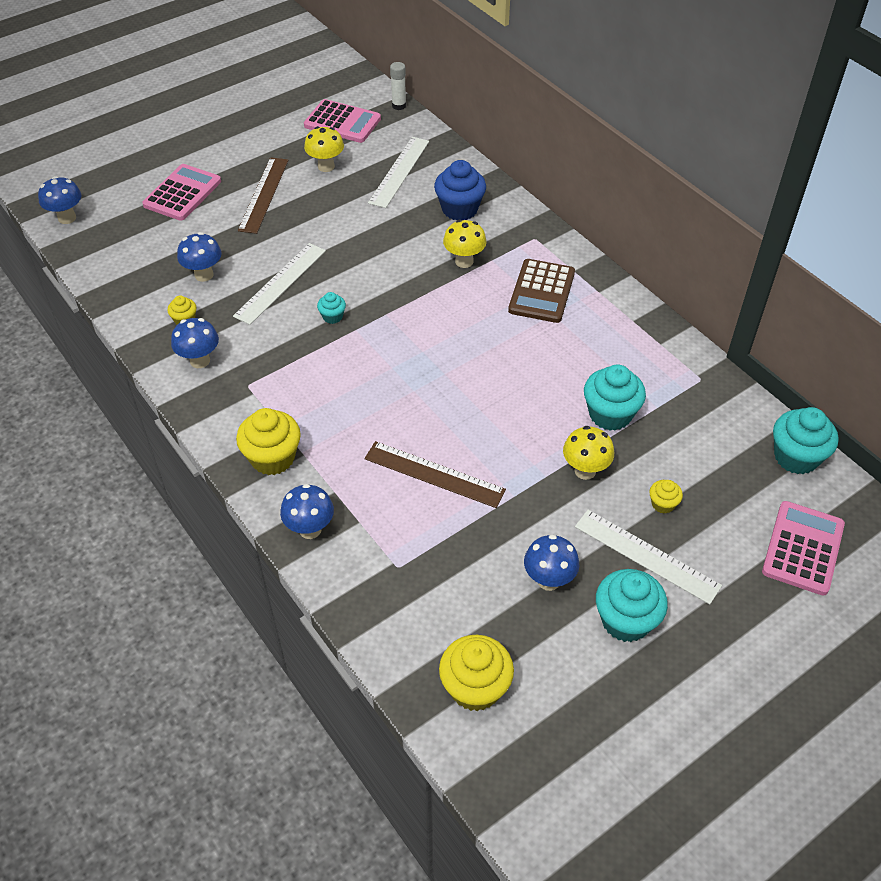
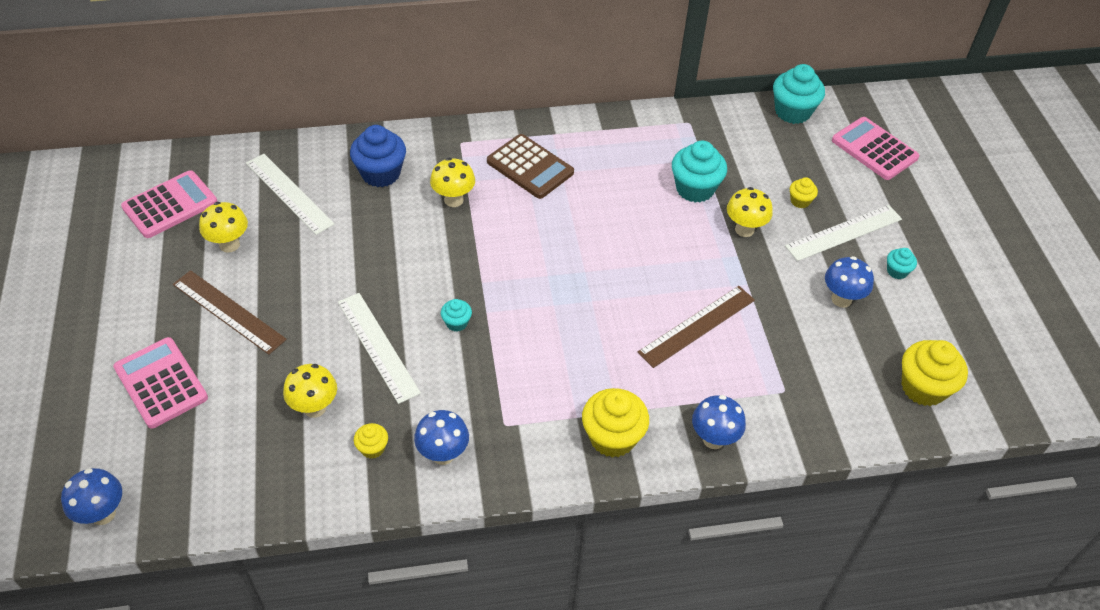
camera: 65 degrees left, 0 degrees up
(204, 275) = (315, 408): blue mushroom -> yellow mushroom
(399, 106) = (186, 153): white glue stick -> none
(626, 620) = (897, 271): turquoise cupcake -> turquoise cupcake, size x0.51

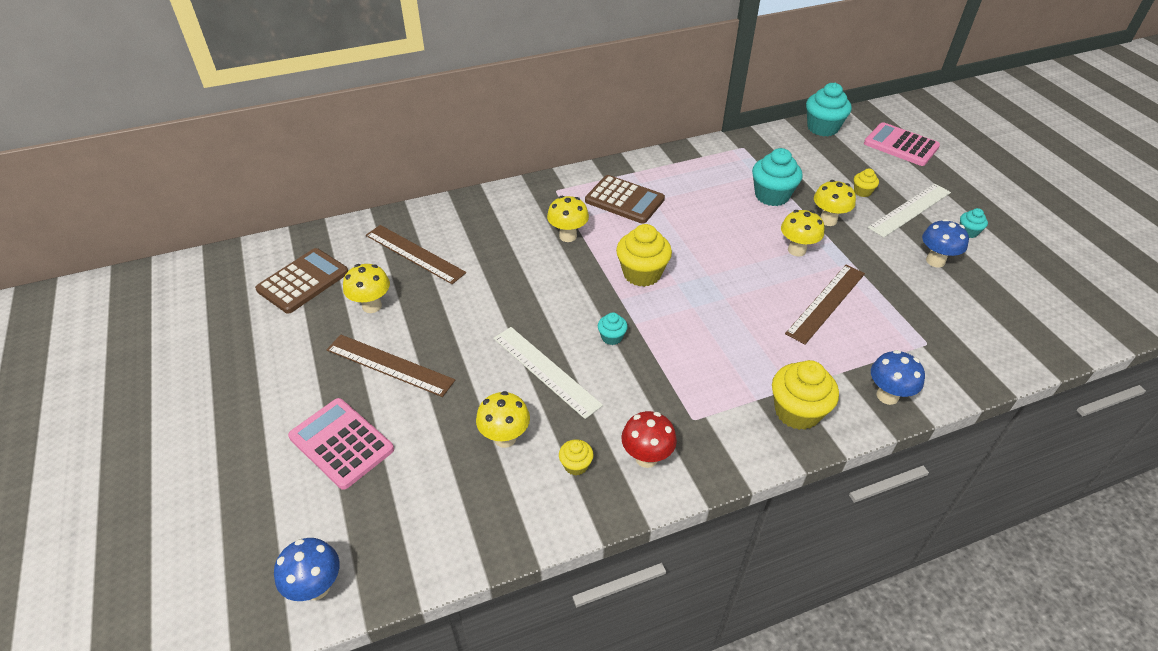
camera: 10 degrees left, 5 degrees down
(170, 205) = (303, 281): pink calculator -> brown calculator
(289, 193) = (415, 254): white ruler -> brown ruler
(381, 173) = (494, 225): blue cupcake -> none
(443, 454) = (646, 457): blue mushroom -> red mushroom
(693, 259) = (796, 250): none -> yellow mushroom
(923, 388) = (1040, 319): yellow cupcake -> yellow cupcake (642, 273)

